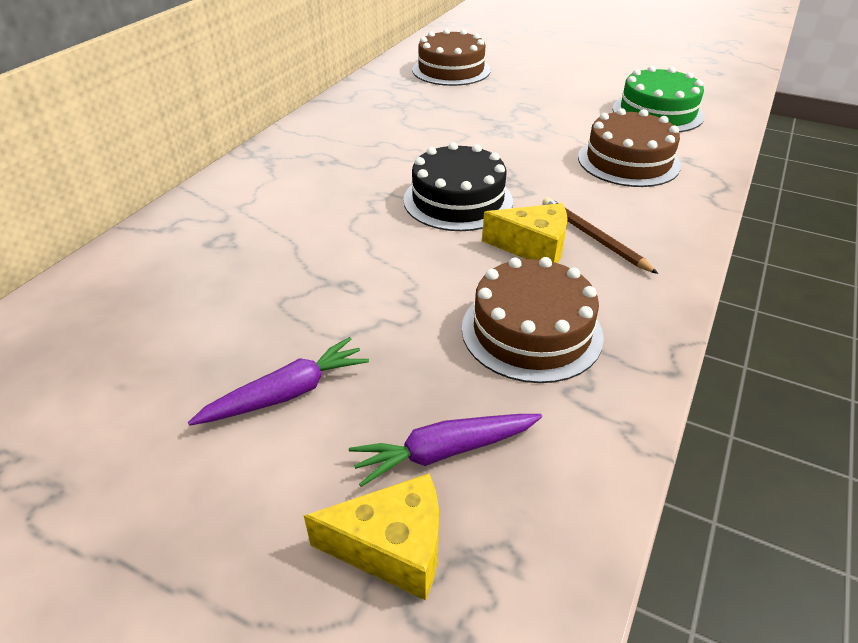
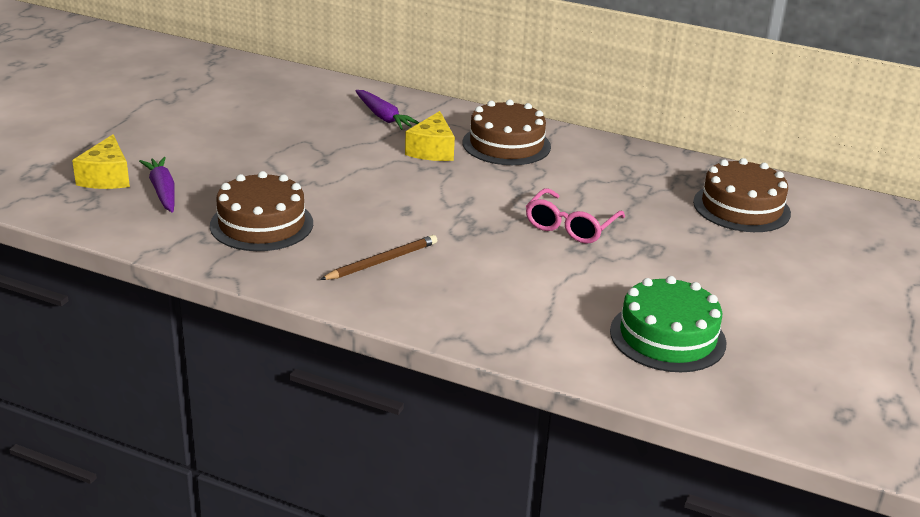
camera: 85 degrees right, 10 degrees down
(287, 393) = (220, 147): purple carrot -> purple carrot (384, 117)
(458, 200) = (440, 203): black cake -> none
(496, 136) = (570, 226): none -> pink glasses
(533, 247) = (366, 232): yellow cheese -> yellow cheese (432, 150)
(628, 161) = (530, 298): brown cake -> brown cake (506, 144)

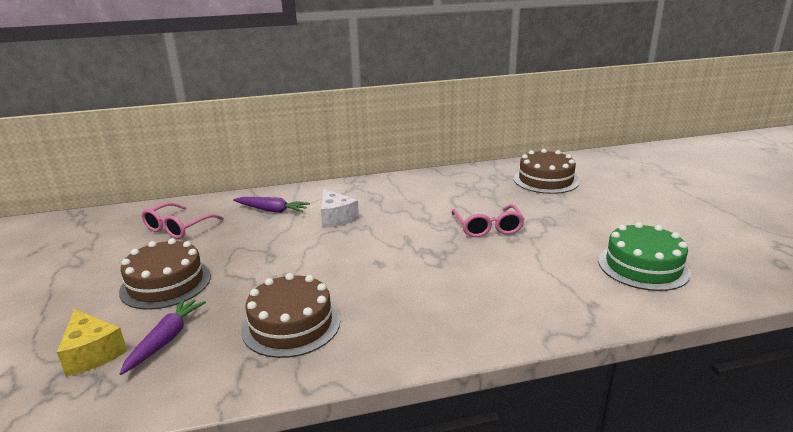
camera: 35 degrees left, 5 degrees down
(162, 191) = (166, 339): purple carrot -> purple carrot turned 75 degrees clockwise
(280, 100) = (178, 228): none -> pink glasses
(382, 261) = (419, 307): brown pencil -> none
(432, 150) = (335, 218): yellow cheese -> white cheese
(506, 144) = (375, 196): brown cake -> brown cake (166, 283)

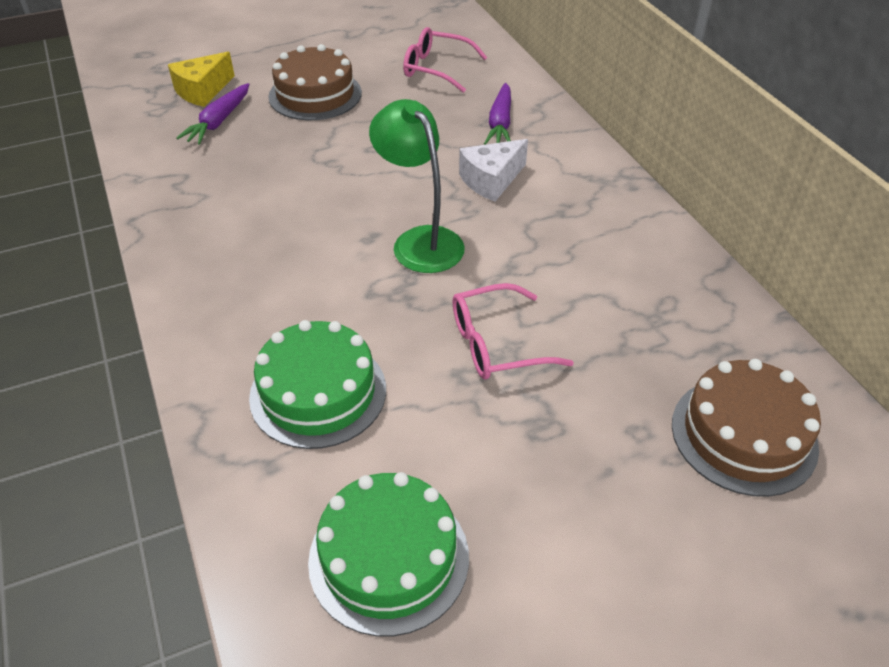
camera: 80 degrees right, 20 degrees up
(166, 339) = (218, 122): purple carrot -> purple carrot turned 105 degrees clockwise
(291, 325) = (237, 190): brown cake -> none
(389, 245) = (420, 241): none -> green lamp
(529, 286) = (318, 392): none -> green cake

